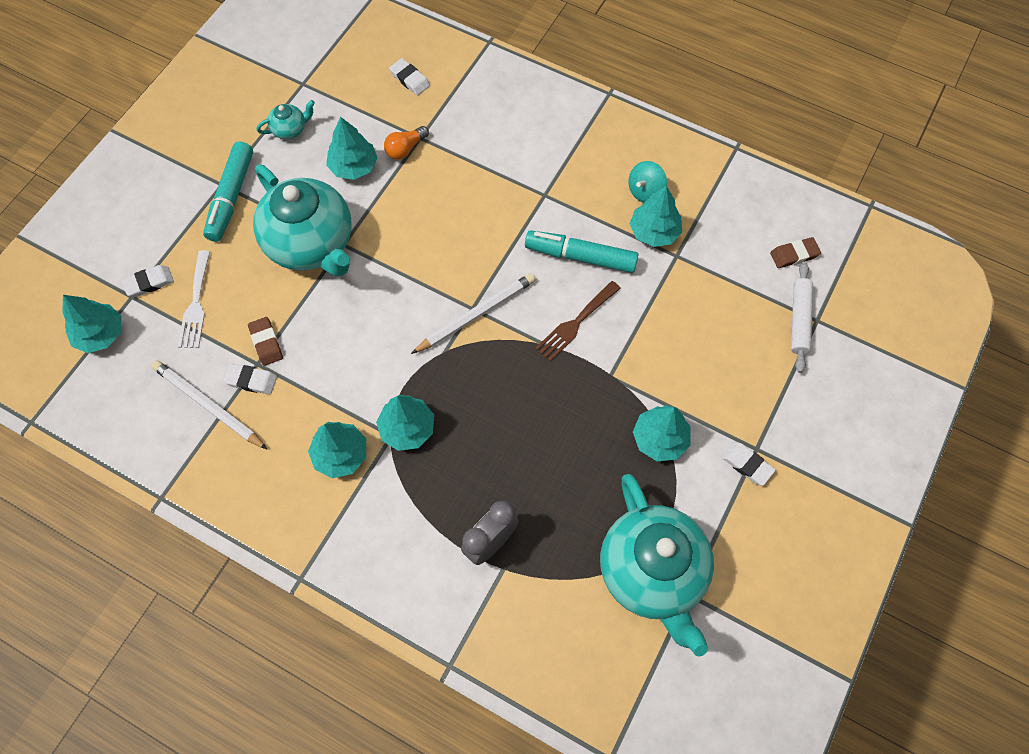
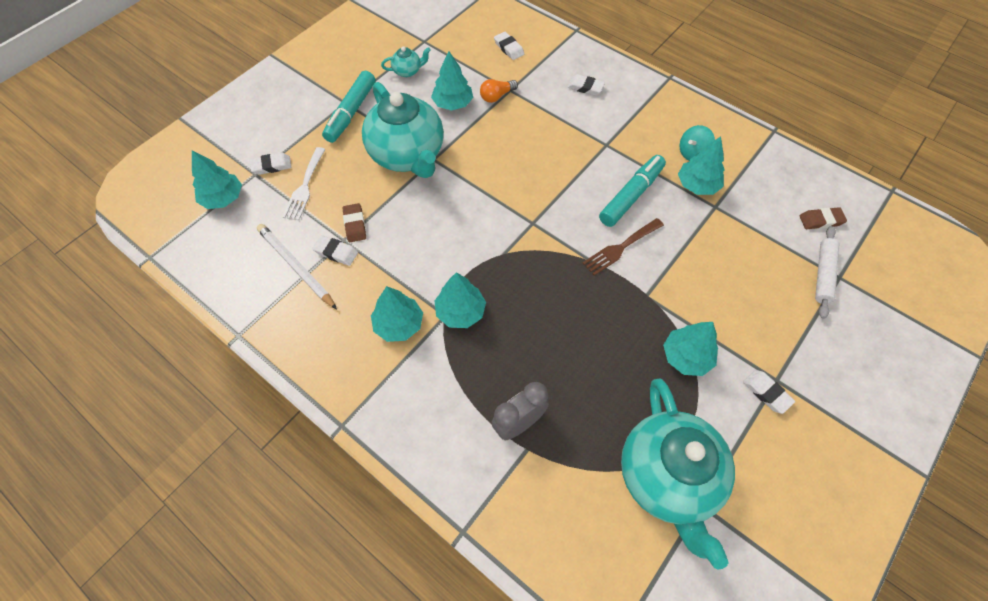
camera: 10 degrees right, 5 degrees down
(476, 315) = (535, 228): white pencil -> none
(510, 121) = (585, 87): none -> white eraser
(580, 256) = (631, 196): turquoise marker -> turquoise marker turned 105 degrees clockwise

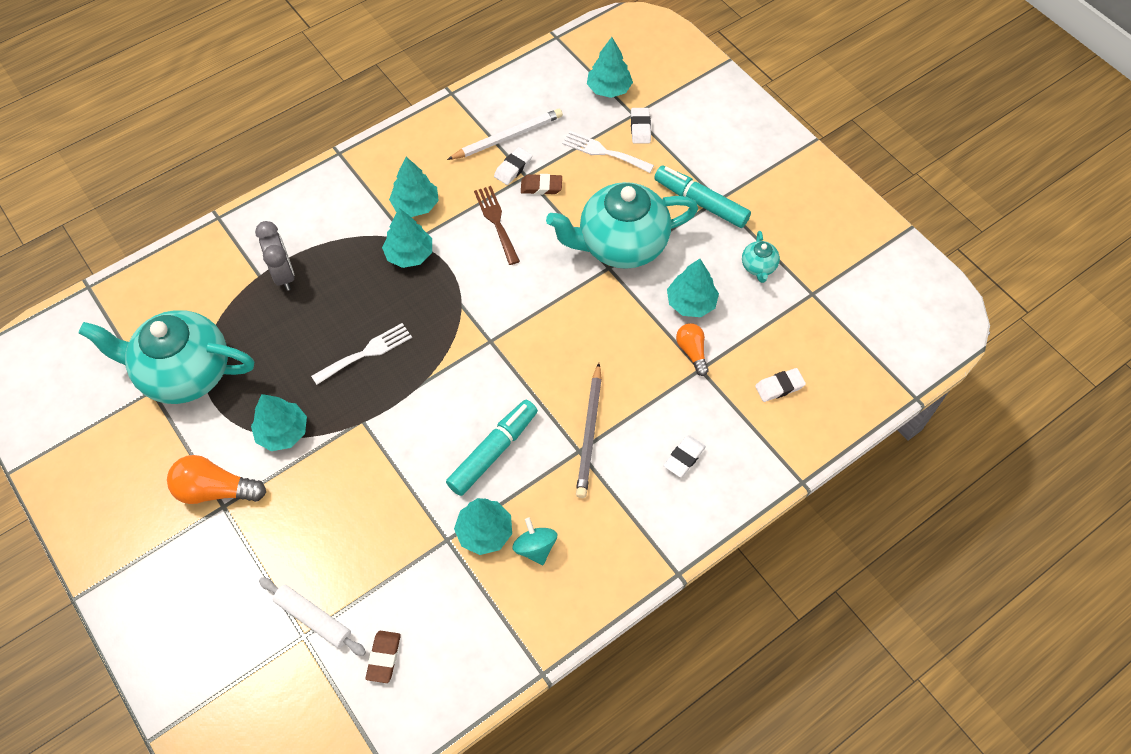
camera: 105 degrees right, 0 degrees up
(579, 314) = (366, 352): none -> white fork
(589, 141) = (589, 432): none -> grey pencil
(620, 248) = (428, 415): brown fork -> brown fork (496, 221)
(631, 196) = (493, 451): turquoise marker -> turquoise marker turned 105 degrees counterclockwise
(766, 393) = (215, 490): white eraser -> orange light bulb

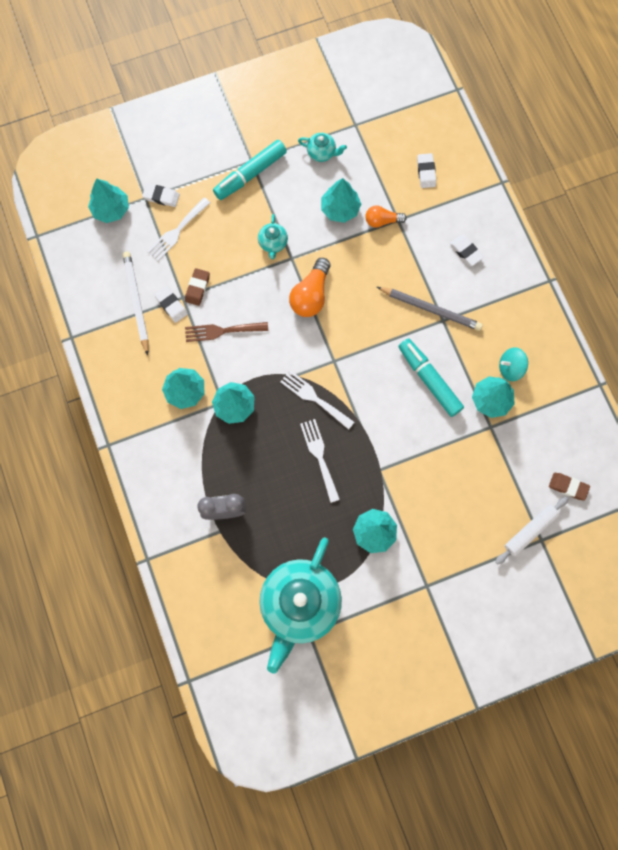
camera: 75 degrees left, 15 degrees up
(215, 490) = (412, 590): orange light bulb -> orange light bulb (311, 295)
(438, 331) = (314, 398): none -> white fork
(621, 245) = (273, 243): turquoise teapot -> turquoise teapot, size x0.41

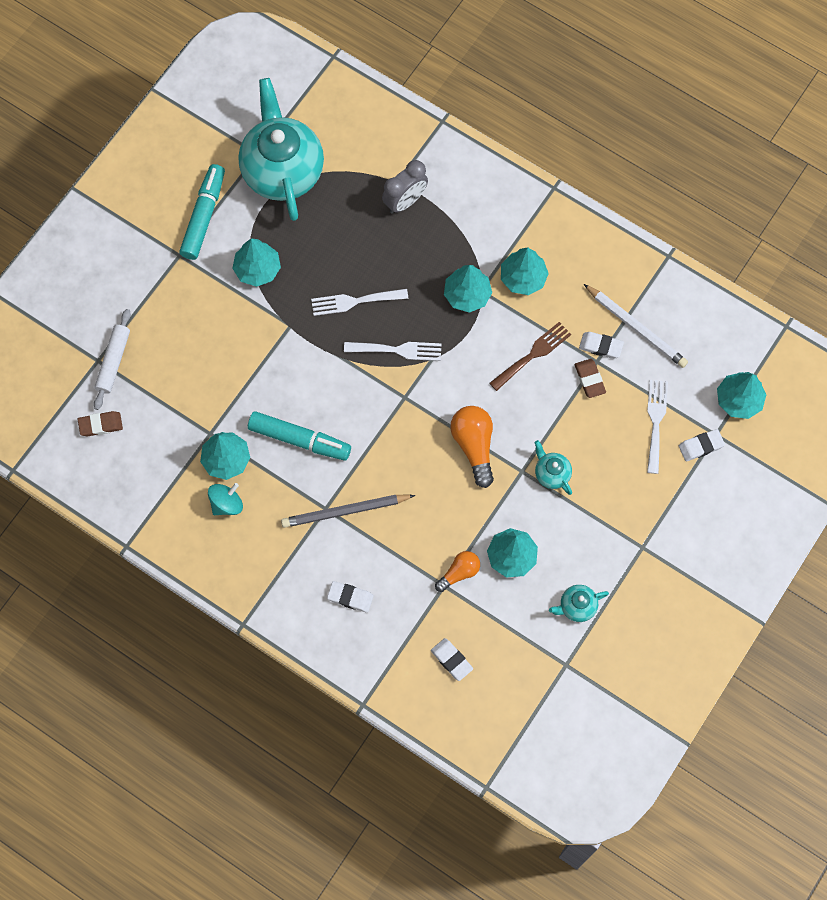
camera: 145 degrees right, 5 degrees down
(250, 174) = (631, 531): turquoise marker -> turquoise marker (204, 216)
(319, 456) = (354, 301): white fork -> white fork turned 135 degrees clockwise

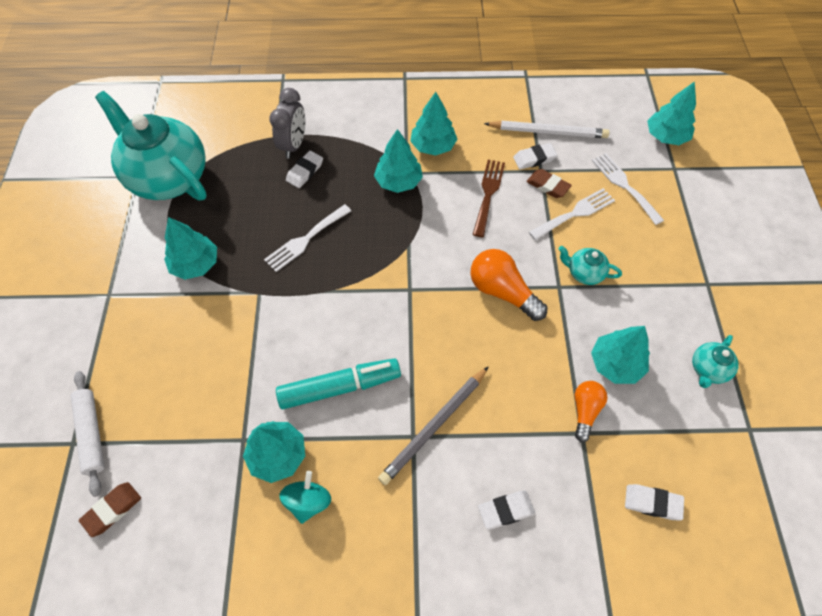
camera: 35 degrees left, 10 degrees down
(204, 216) = (114, 250): turquoise marker -> none
(398, 350) = (374, 255): white fork -> white fork (575, 213)
(701, 446) = (673, 183): white eraser -> white eraser (305, 172)

